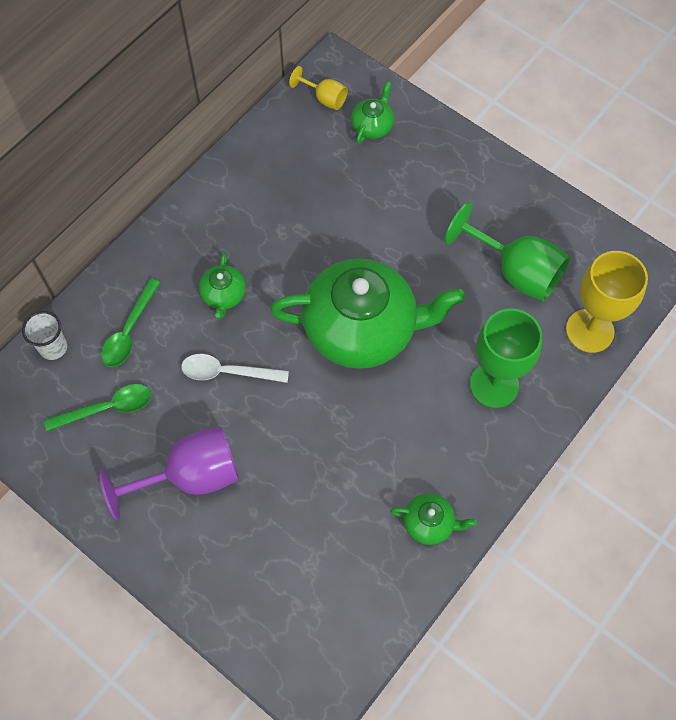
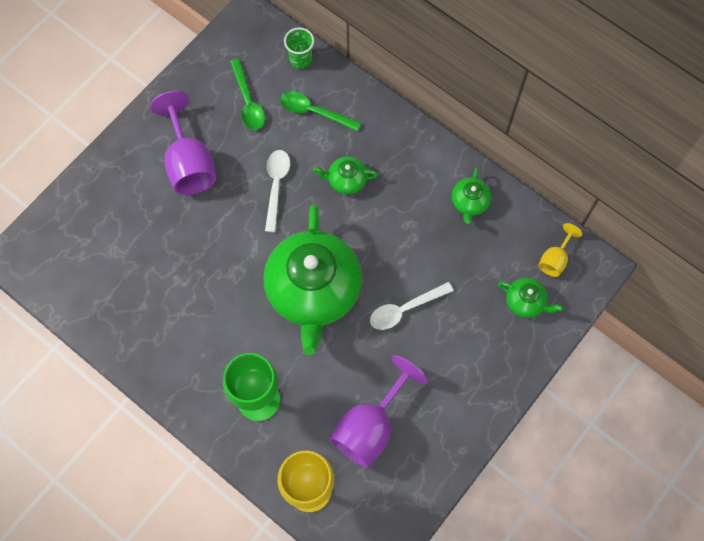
camera: 90 degrees right, 5 degrees up
(53, 347) = (300, 59): white cup -> green cup
(382, 237) = (405, 309): none -> white spoon
(429, 523) = (140, 341): green teapot -> green teapot (469, 202)
(515, 272) = (370, 426): green goblet -> purple goblet

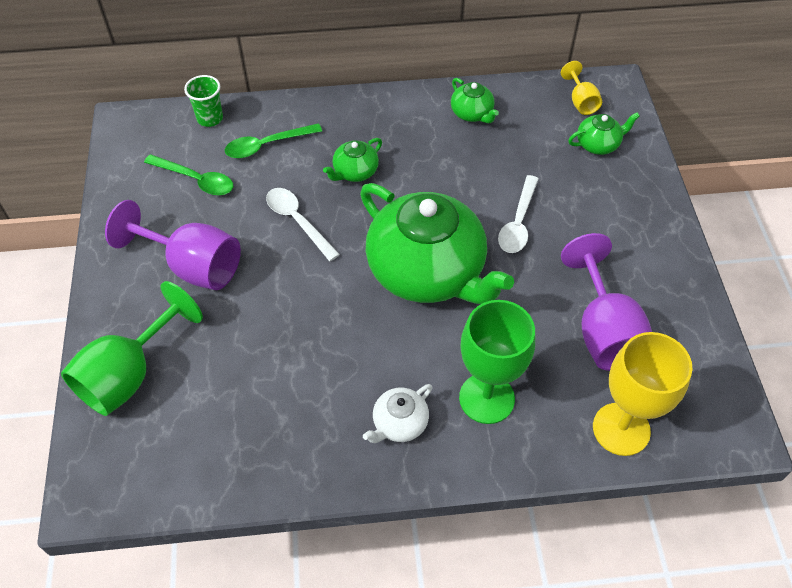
camera: 45 degrees left, 15 degrees down
(94, 204) = (129, 374): none -> green goblet
(198, 368) = (399, 423): none -> white teapot

